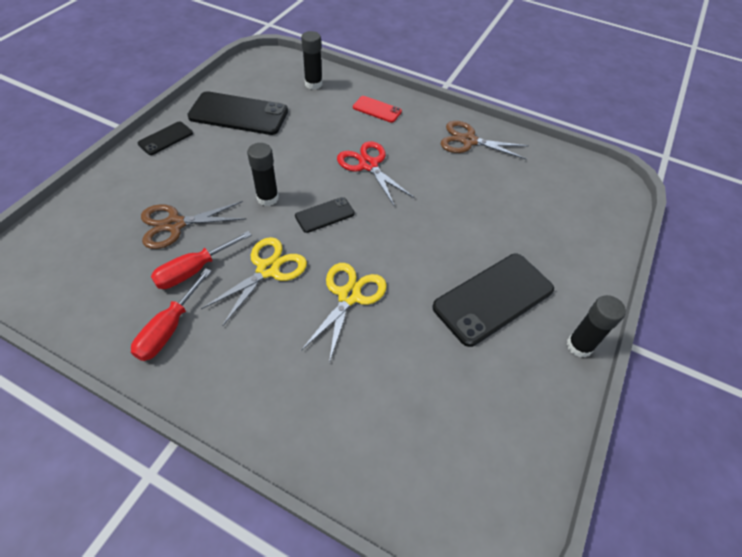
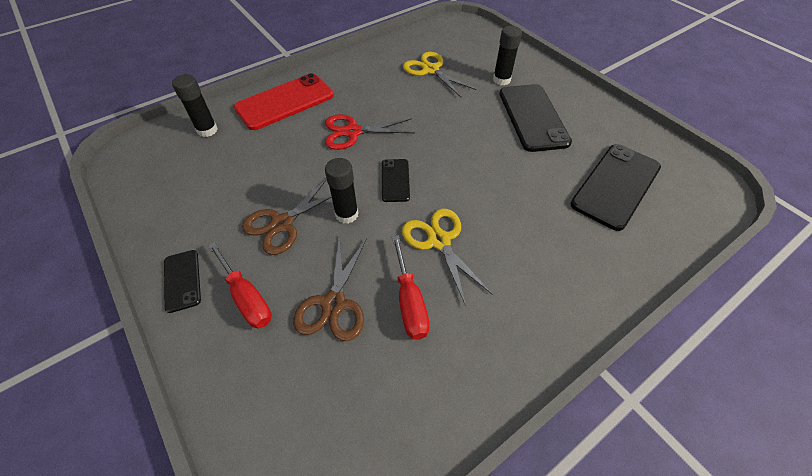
camera: 60 degrees left, 0 degrees up
(169, 328) = (475, 342): red screwdriver -> red screwdriver (246, 297)
(238, 114) = (199, 201): black phone -> black phone (615, 185)
(349, 296) = (495, 194): yellow scissors -> yellow scissors (430, 70)
(377, 109) = (285, 102): red phone -> red phone, size x1.93
(468, 141) = (368, 67): brown scissors -> brown scissors (282, 223)
(579, 346) = (587, 96): black glue stick -> black glue stick (501, 80)

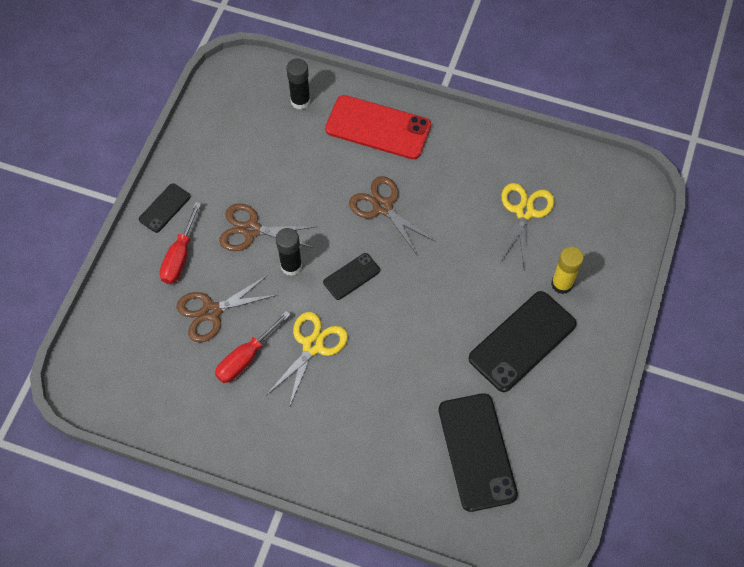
camera: 55 degrees right, 10 degrees up
(353, 132) = (383, 207): red scissors -> brown scissors
(501, 80) = (561, 284): black glue stick -> yellow glue stick
(615, 185) = (477, 451): black phone -> black phone turned 75 degrees clockwise

